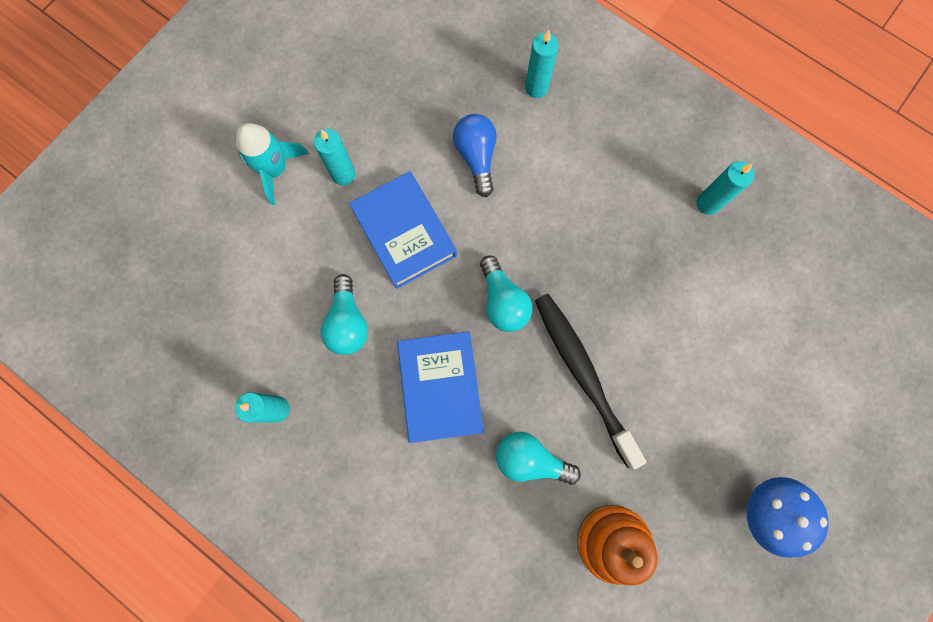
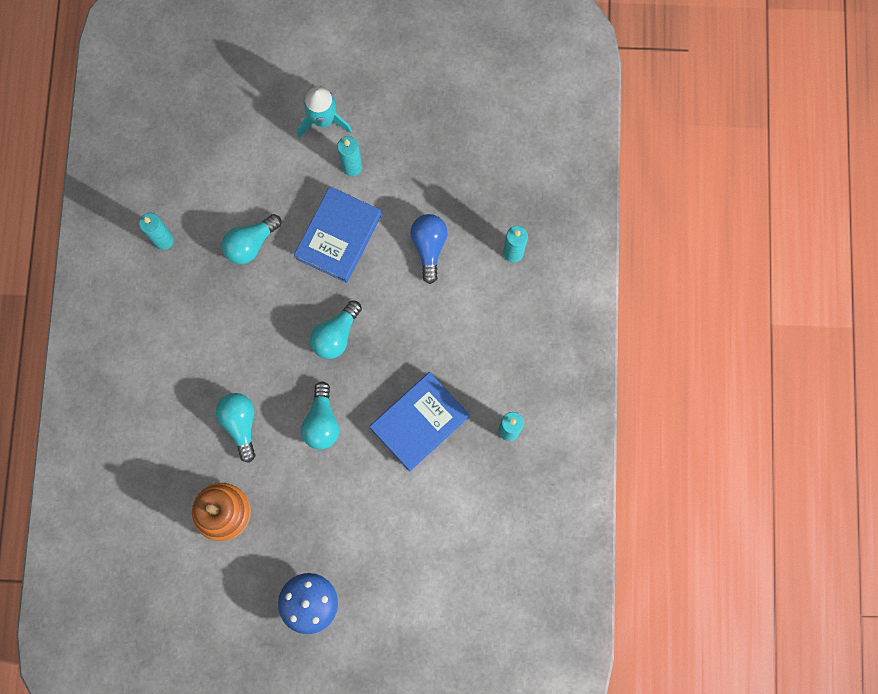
camera: 55 degrees right, 0 degrees up
(440, 387) = (248, 334): blue book -> blue book (419, 422)
(476, 157) = (429, 247): blue light bulb -> blue light bulb turned 45 degrees counterclockwise
(583, 374) = (322, 422): black toothbrush -> turquoise light bulb

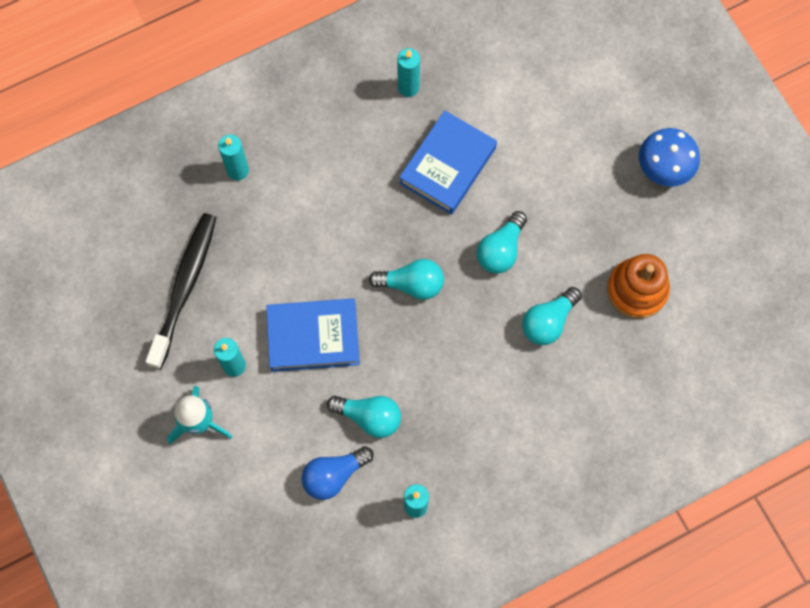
camera: 120 degrees left, 5 degrees down
(322, 422) = (500, 250): turquoise light bulb -> turquoise light bulb turned 150 degrees clockwise
(419, 422) = (448, 166): blue book -> blue book turned 75 degrees counterclockwise
(429, 247) = (275, 248): blue light bulb -> blue light bulb (334, 475)
(437, 162) = (184, 287): none -> black toothbrush

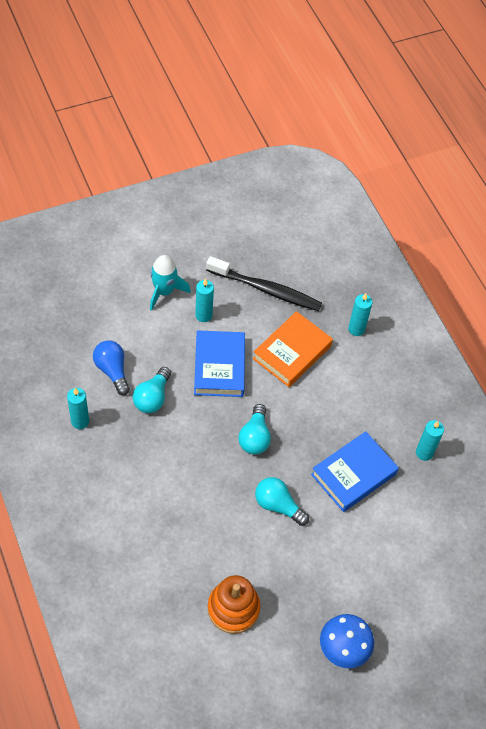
camera: 90 degrees right, 15 degrees down
(282, 247) = (292, 352): none -> orange book
(448, 166) = (353, 474): blue book -> blue book turned 75 degrees counterclockwise
(548, 322) = (213, 534): turquoise light bulb -> none

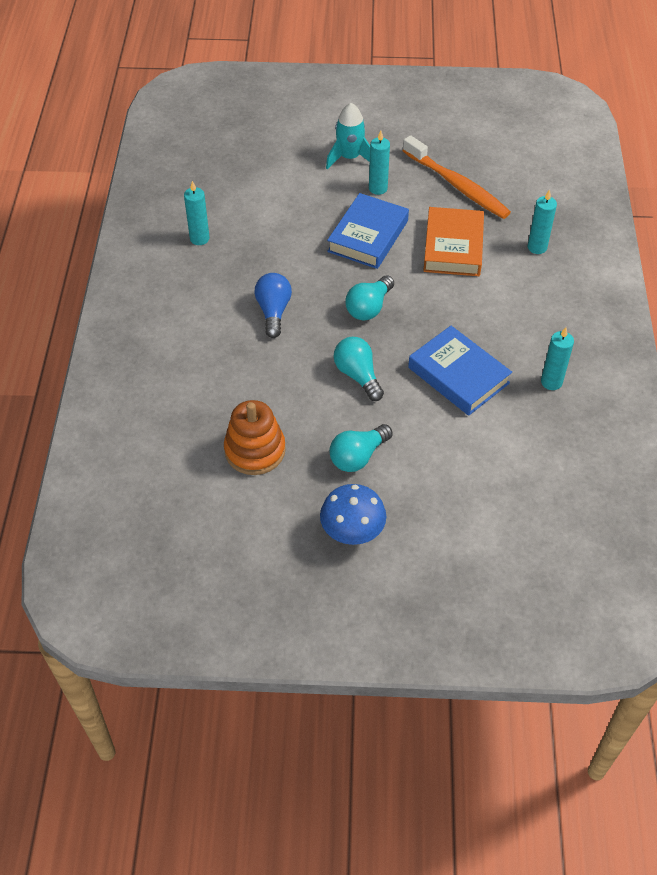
camera: 30 degrees right, 5 degrees down
(112, 370) = (257, 207): blue light bulb -> blue light bulb (273, 311)
(152, 398) = (283, 241): turquoise light bulb -> turquoise light bulb (358, 456)
(266, 289) = (457, 185): black toothbrush -> orange toothbrush
(292, 352) = (453, 247): orange book -> orange book turned 60 degrees counterclockwise
(353, 474) = (458, 375): blue book -> blue book turned 60 degrees clockwise

